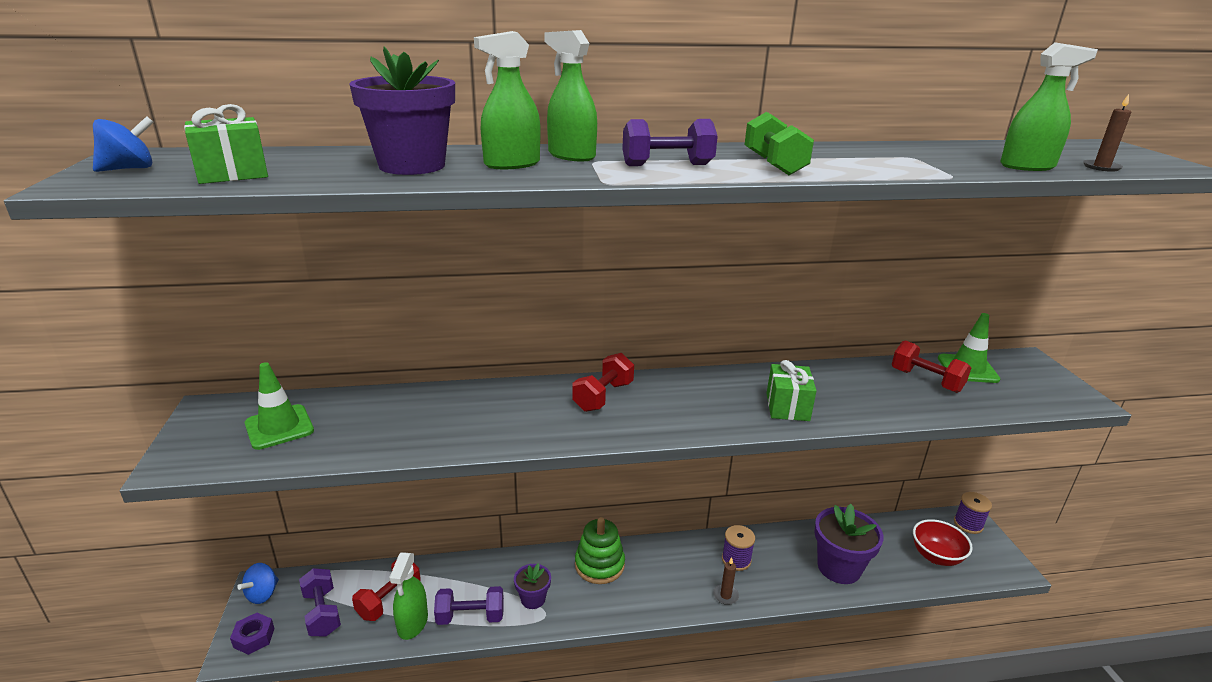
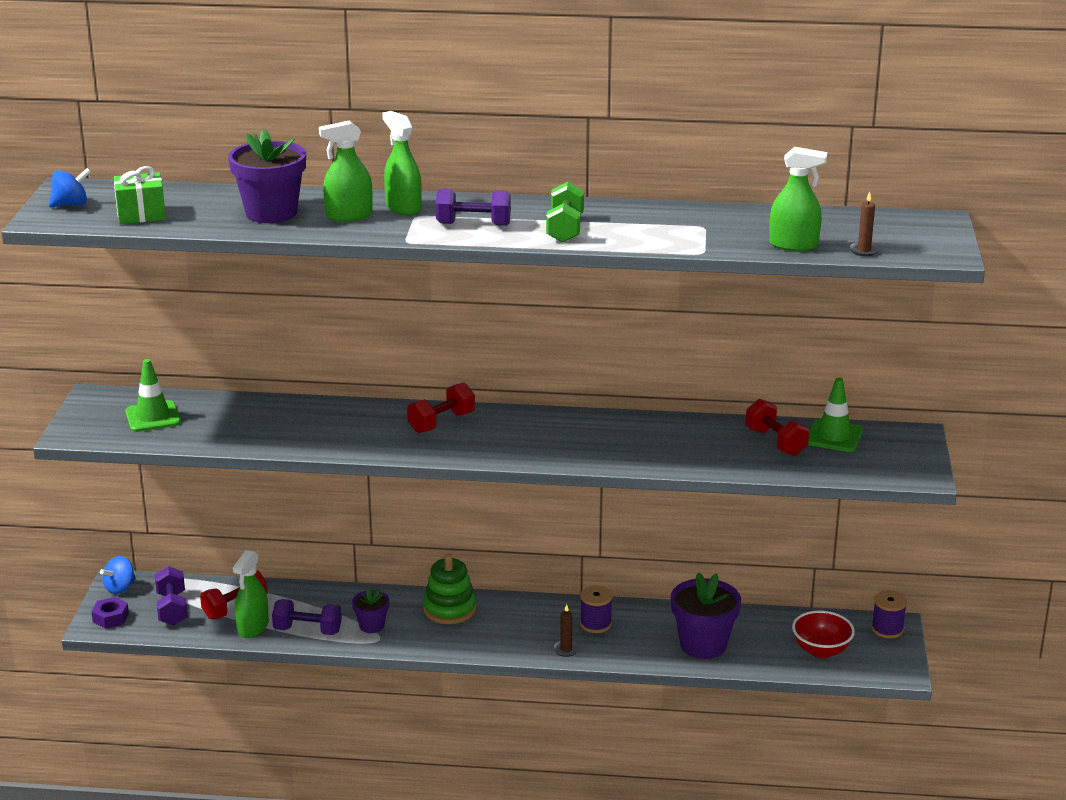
camera: 15 degrees right, 0 degrees up
(787, 407) = (610, 449): green gift -> none

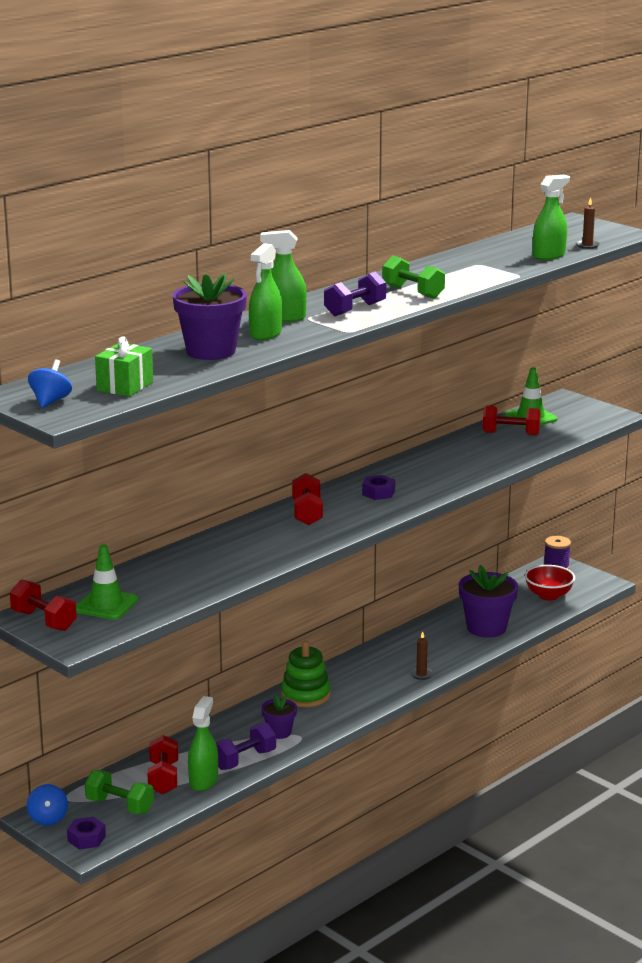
camera: 50 degrees left, 5 degrees down
(95, 406) = (43, 621): none -> red dumbbell
(172, 609) = (119, 806): purple dumbbell -> green dumbbell
(253, 627) = (203, 781): green spray bottle -> green spray bottle turned 135 degrees counterclockwise
(533, 435) = (378, 493): none -> purple nut
(595, 624) = (407, 652): purple spool -> none

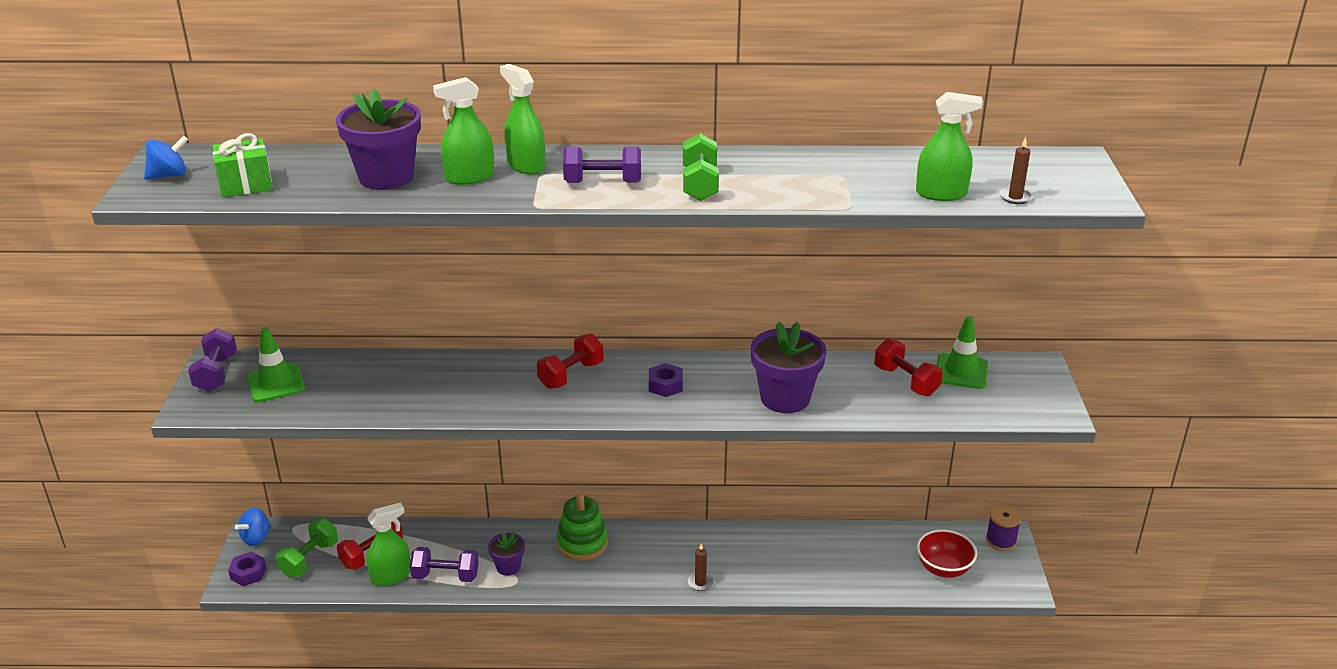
camera: 45 degrees right, 10 degrees up
(43, 621) = (216, 373): red dumbbell -> purple dumbbell
(119, 806) = (309, 559): green dumbbell -> green dumbbell turned 45 degrees clockwise
(486, 628) = (831, 569): purple flower pot -> purple flower pot (785, 398)

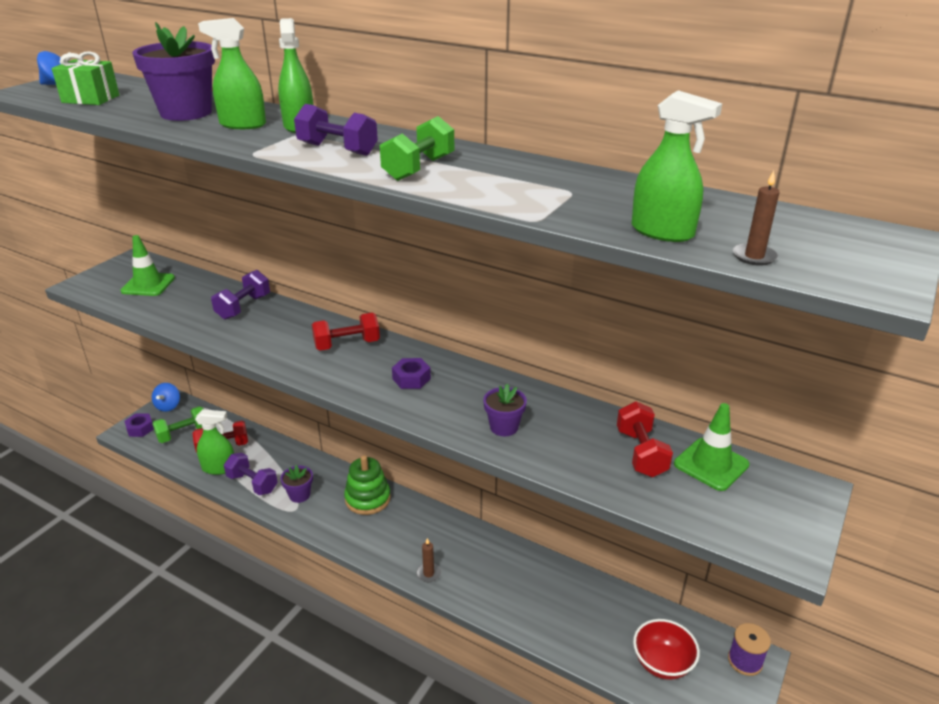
camera: 30 degrees right, 0 degrees up
(216, 373) = (123, 267): purple dumbbell -> purple dumbbell (243, 307)
(256, 538) = (168, 406): blue spinning top -> blue spinning top turned 60 degrees counterclockwise
(785, 398) = (504, 427): purple flower pot -> purple flower pot, size x0.54

